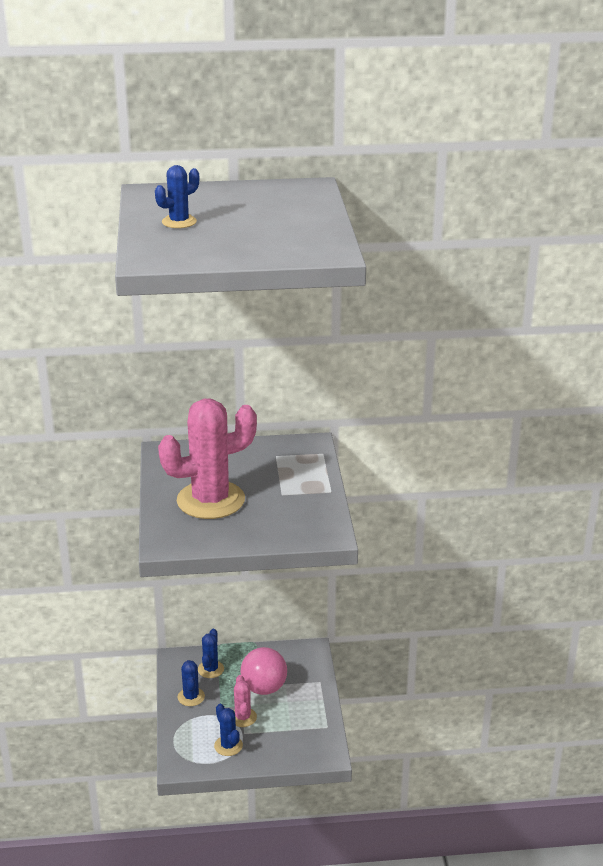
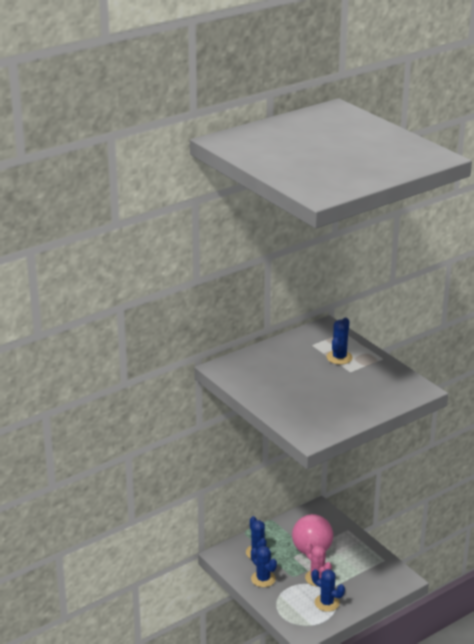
camera: 30 degrees left, 0 degrees up
(179, 222) = (291, 159): blue cactus -> blue cactus (339, 357)
(210, 500) = (305, 393): pink cactus -> none

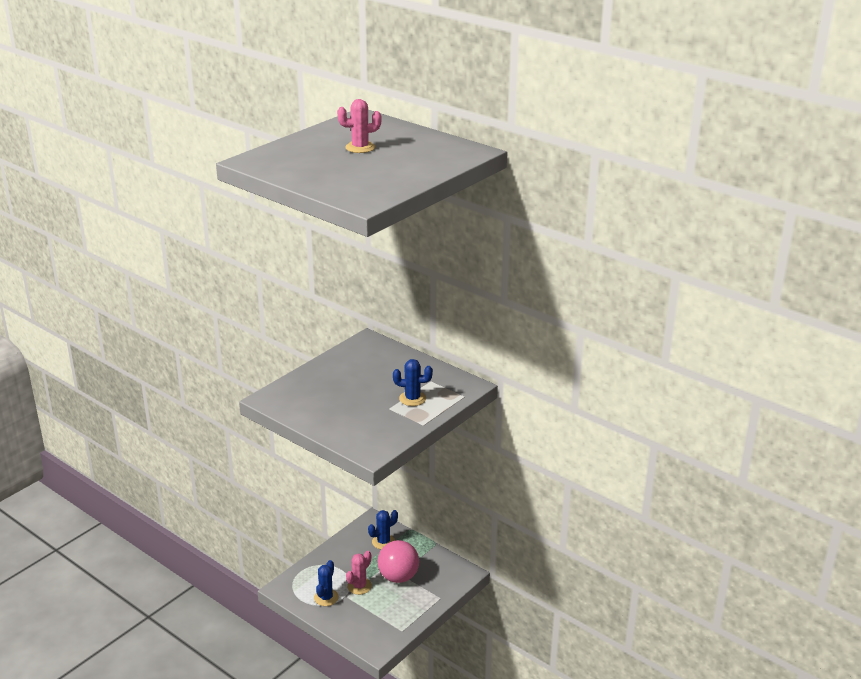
camera: 75 degrees right, 0 degrees up
(263, 579) = (347, 551): blue cactus -> none
(308, 147) = (360, 147): none -> pink cactus

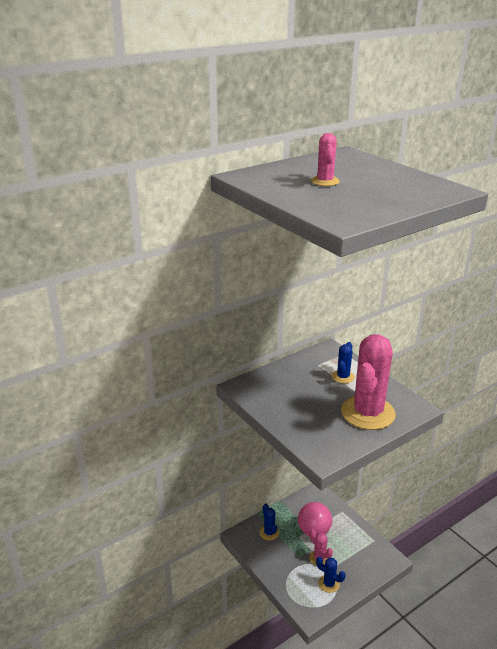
camera: 75 degrees left, 0 degrees up
(349, 419) = (368, 413): none -> pink cactus

